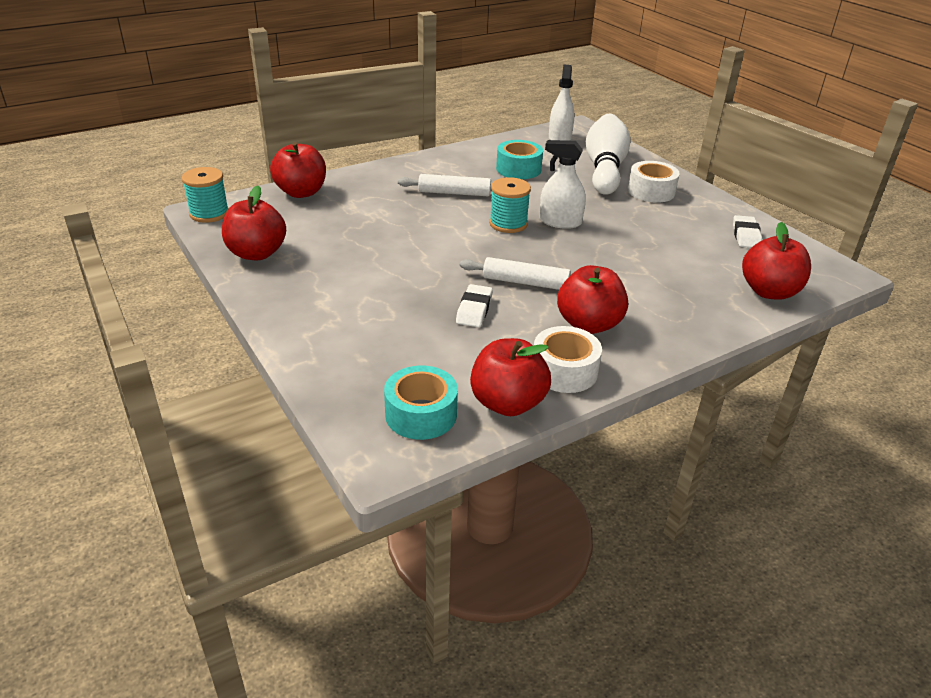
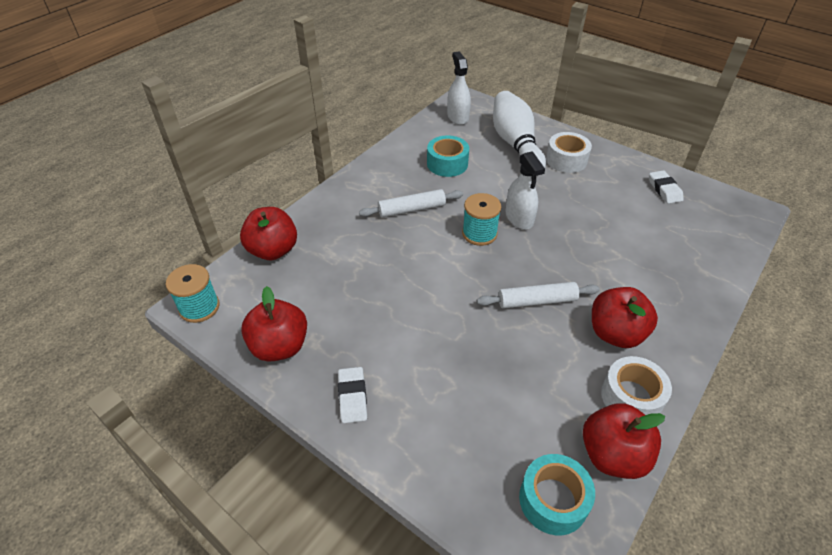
camera: 20 degrees left, 10 degrees up
(474, 310) = (516, 350): white eraser -> white eraser (352, 397)
(560, 222) = (519, 218): white spray bottle -> white spray bottle turned 105 degrees counterclockwise
(769, 292) = (718, 247): red apple -> none

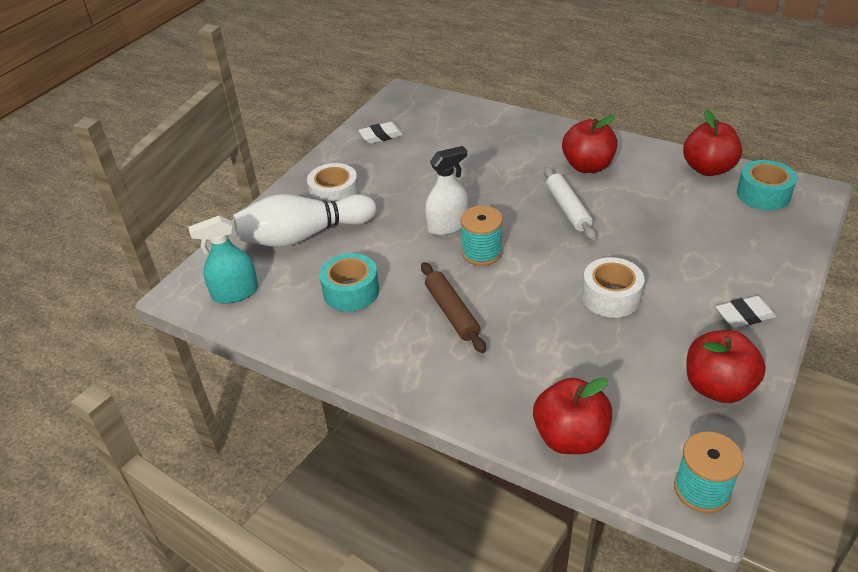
camera: 95 degrees left, 5 degrees down
(411, 209) = (452, 312): white rolling pin -> brown rolling pin
(458, 117) = (235, 293): white spray bottle -> turquoise spray bottle
(631, 397) = (650, 160): white tape -> white tape (611, 297)

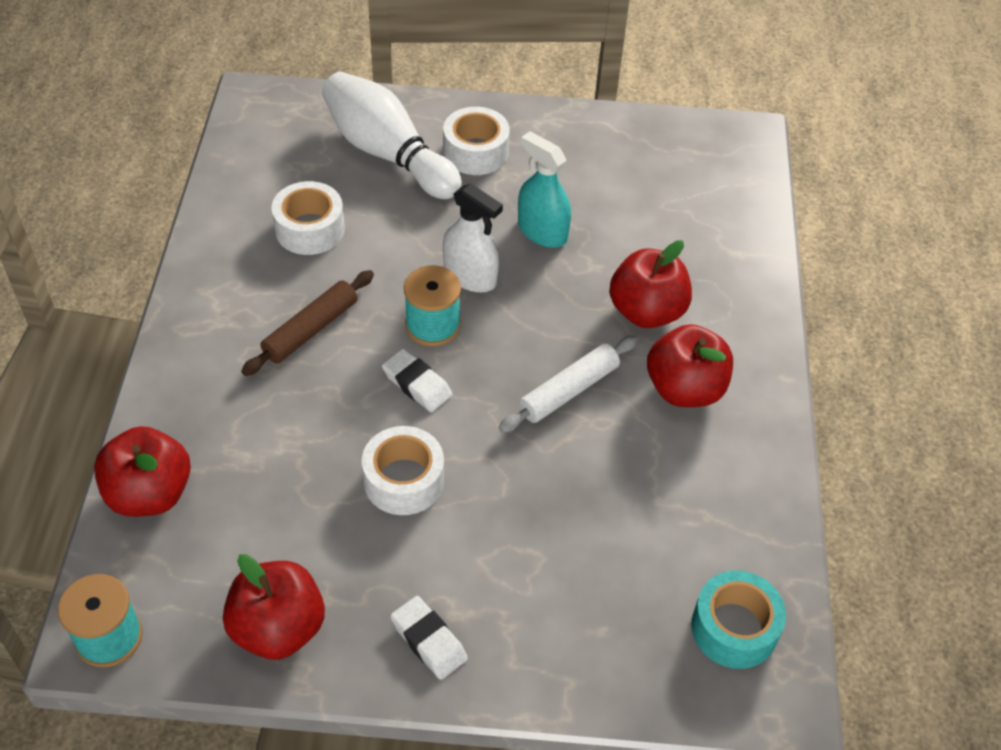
camera: 60 degrees right, 10 degrees up
(235, 293) = (268, 137): turquoise spray bottle -> turquoise spray bottle (542, 231)
(351, 291) = (310, 229): turquoise tape -> white tape
(381, 136) = (628, 149): white eraser -> white eraser (417, 384)
(708, 169) = (764, 542): red apple -> red apple (646, 311)

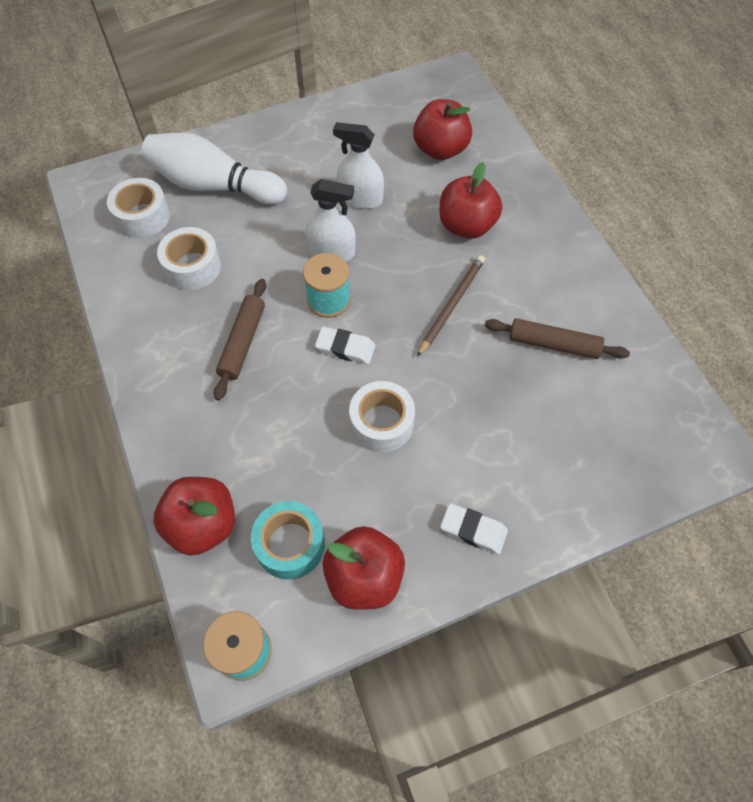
camera: 25 degrees left, 10 degrees up
(475, 152) = (277, 159): white tape -> white tape (142, 216)
(542, 231) = (360, 198): turquoise spray bottle -> white spray bottle
(569, 391) = (451, 305): white rolling pin -> brown pencil
(661, 487) = (553, 344): none -> brown rolling pin
(684, 389) = (525, 269): red apple -> red apple (440, 150)
(734, 628) = (658, 419): turquoise tape -> turquoise tape (290, 544)

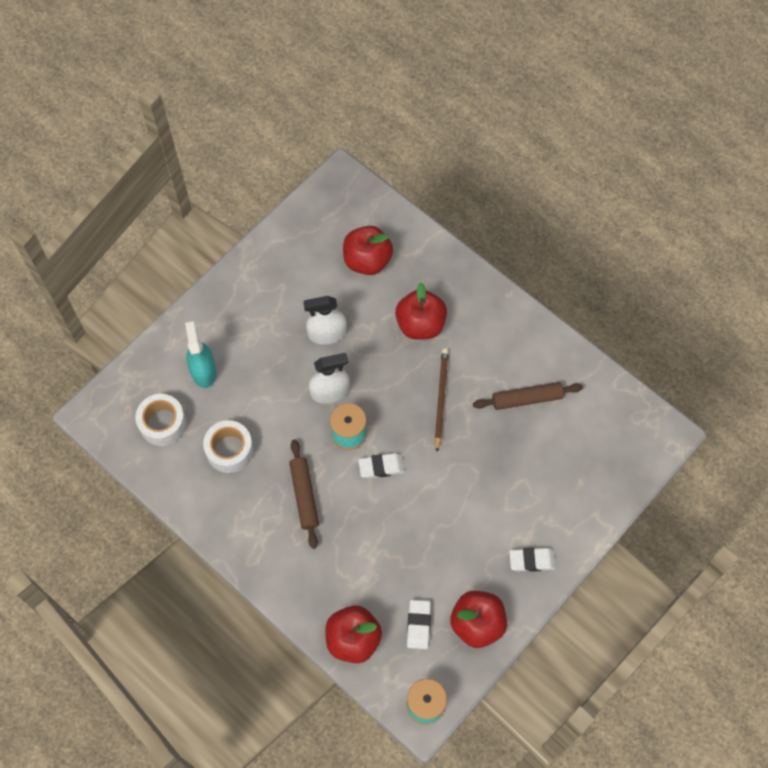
camera: 25 degrees left, 5 degrees up
(214, 185) = (203, 371): white bowling pin -> turquoise spray bottle
(290, 544) = (418, 625): turquoise tape -> white eraser
(381, 423) = (436, 513): white tape -> none

